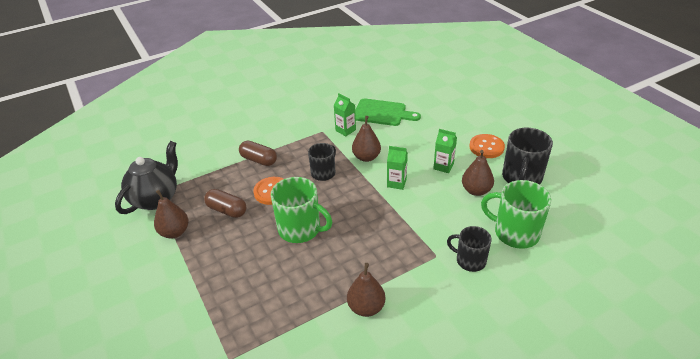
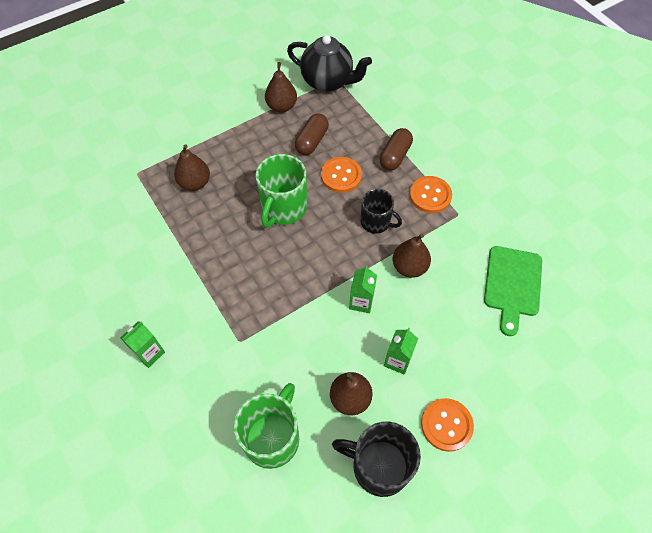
camera: 85 degrees right, 20 degrees up
(302, 144) = (430, 195): none -> orange button
(345, 130) = (464, 240): green carton -> green carton (149, 353)
(366, 307) = (177, 273): brown pear -> brown pear (195, 183)
(470, 260) = (230, 377): black mug -> none

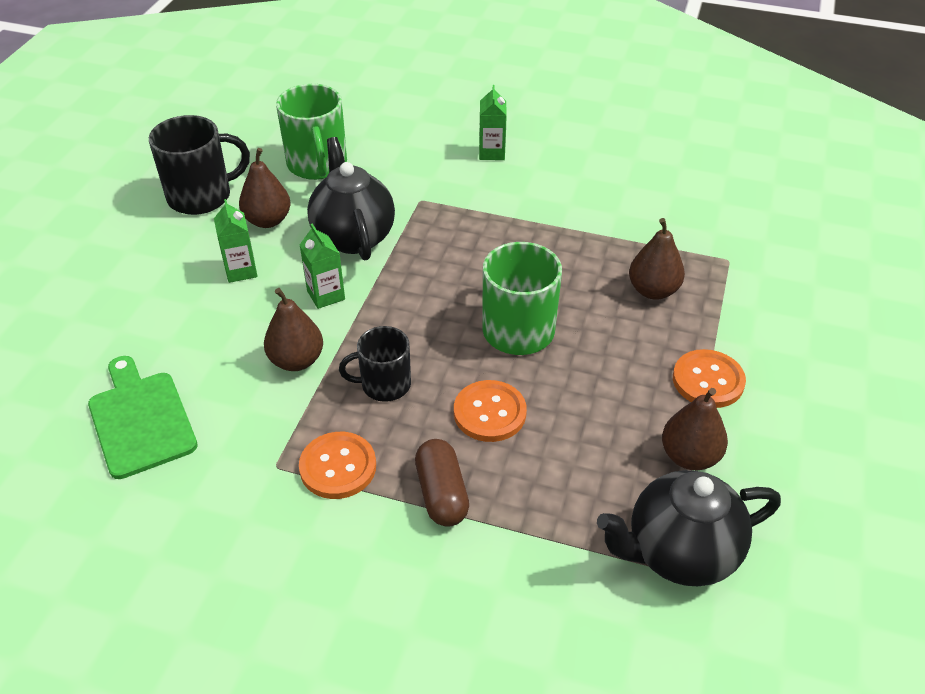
camera: 140 degrees right, 15 degrees down
(308, 339) = (353, 237): none -> black teapot
(312, 141) = (583, 434): brown capsule -> none
(446, 425) = (151, 252): orange button -> orange button (708, 380)

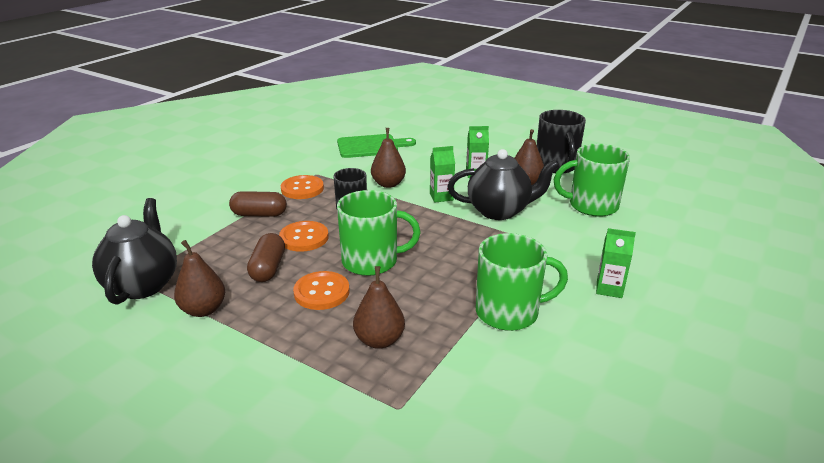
camera: 105 degrees right, 15 degrees down
(562, 211) = (508, 312): none -> green mug
(577, 425) = (268, 268): none -> brown capsule
(708, 380) = (260, 341): orange button -> orange button (321, 292)

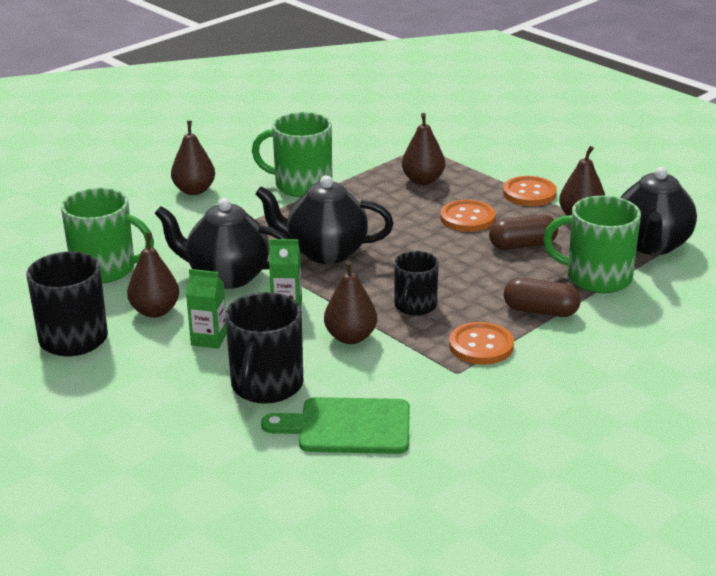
camera: 165 degrees left, 0 degrees up
(268, 268) = (522, 245): brown capsule -> brown capsule turned 60 degrees clockwise
(304, 238) = (482, 273): orange button -> orange button (529, 193)
(371, 261) = (410, 239): green mug -> green mug (597, 277)
(424, 157) = (266, 386): none -> black mug
(438, 239) = (325, 252): none -> black teapot
(609, 289) = (194, 190): green carton -> brown pear

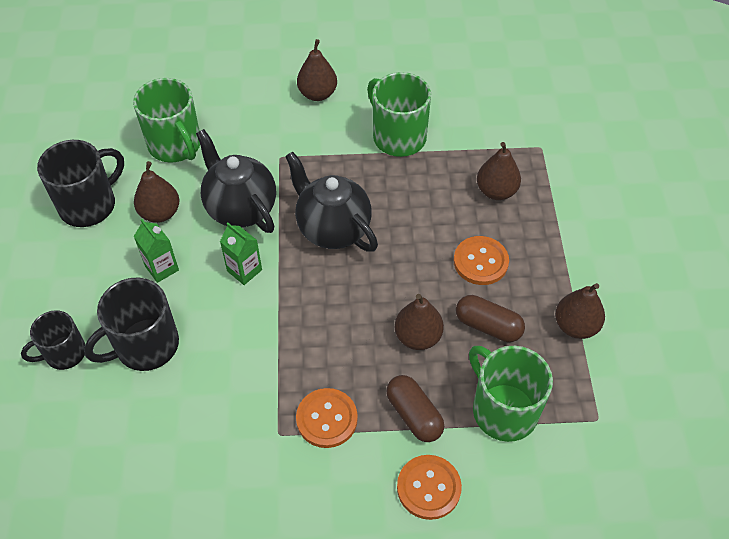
camera: 40 degrees right, 25 degrees up
(347, 426) = (149, 430): green cutting board -> none
(350, 337) = (249, 337): brown pear -> brown pear (417, 336)
(415, 306) = (329, 337): black mug -> black mug (64, 353)
(529, 193) = (566, 265): orange button -> orange button (428, 488)
(652, 245) = (597, 405): black teapot -> none

